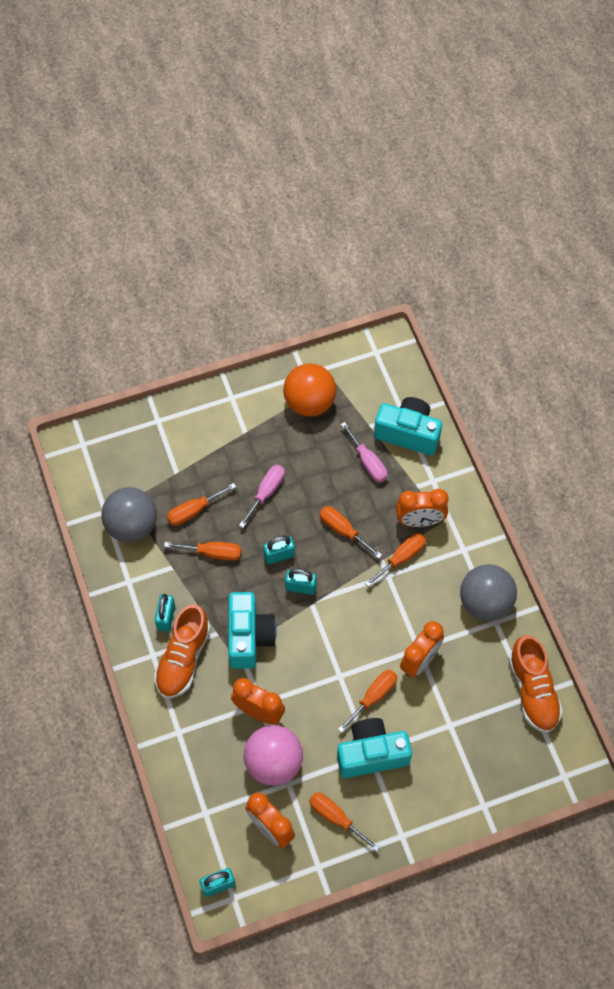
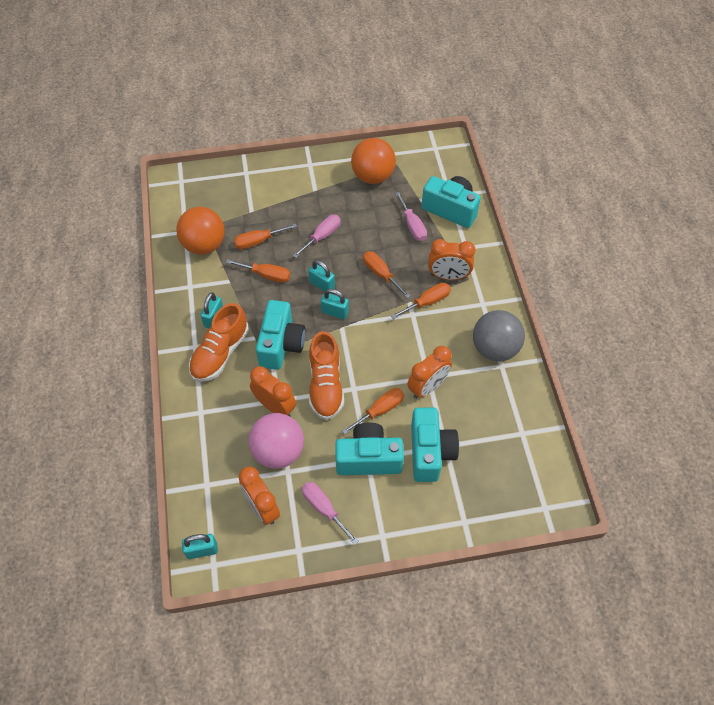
camera: 10 degrees right, 5 degrees down
(132, 526) = (204, 245): grey ball -> orange ball
(279, 555) = (322, 285): turquoise padlock -> turquoise padlock turned 45 degrees clockwise
(335, 817) = (324, 509): orange screwdriver -> pink screwdriver
(435, 735) = (430, 452): none -> turquoise camera
(533, 690) = (526, 428): orange shoe -> orange shoe (325, 385)

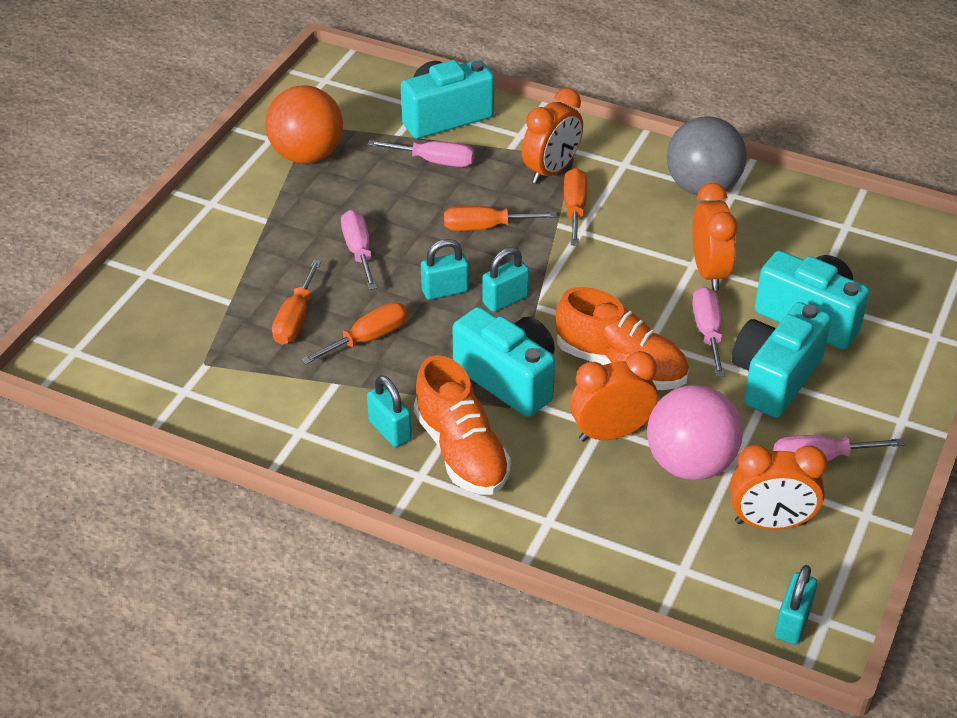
camera: 55 degrees left, 15 degrees down
(204, 245) = (237, 380): orange ball -> none
(380, 410) = (707, 332): orange screwdriver -> pink screwdriver

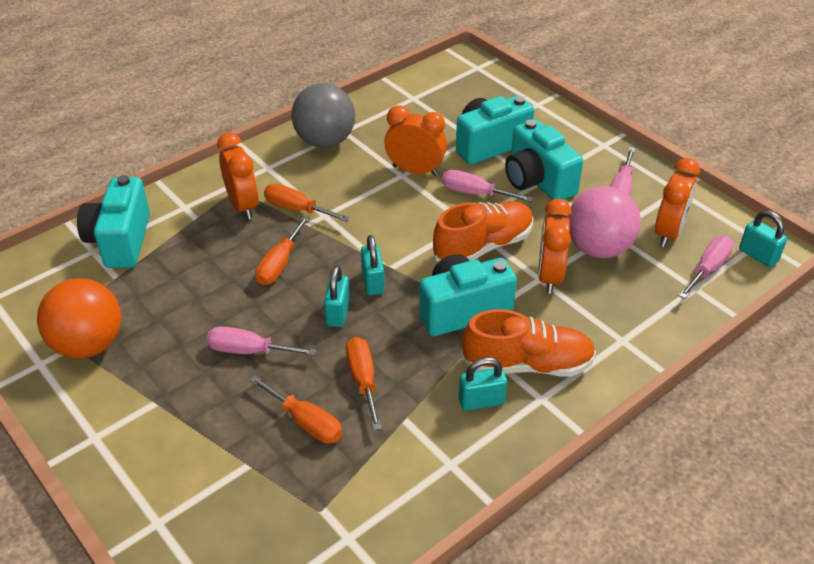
camera: 65 degrees left, 0 degrees up
(434, 161) = (173, 266): pink screwdriver -> pink screwdriver (708, 269)

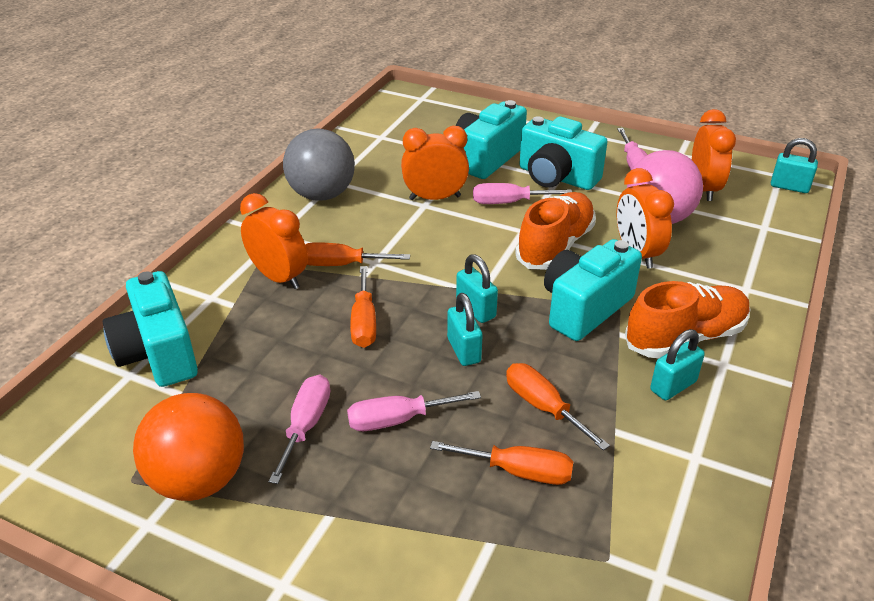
camera: 25 degrees left, 5 degrees down
(708, 269) = (761, 208): pink screwdriver -> pink screwdriver (306, 425)

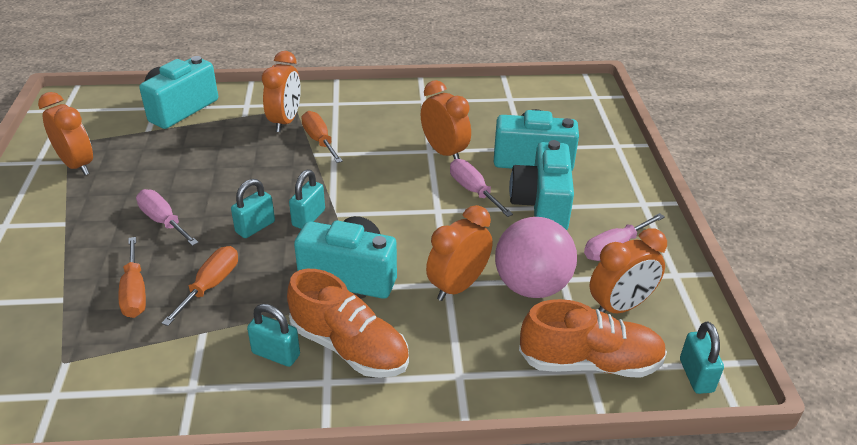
camera: 60 degrees right, 0 degrees up
(199, 480) = (77, 165): orange ball -> orange clock
(306, 425) = (140, 186): pink screwdriver -> none
(322, 195) = (400, 102): grey ball -> none
(364, 322) = (259, 172): orange screwdriver -> none
(555, 246) = (429, 234): orange shoe -> orange shoe (590, 362)

